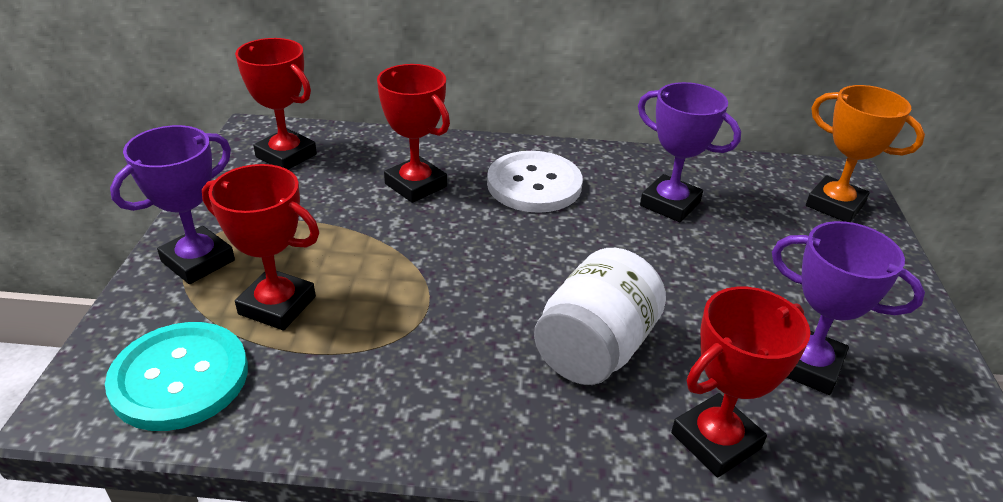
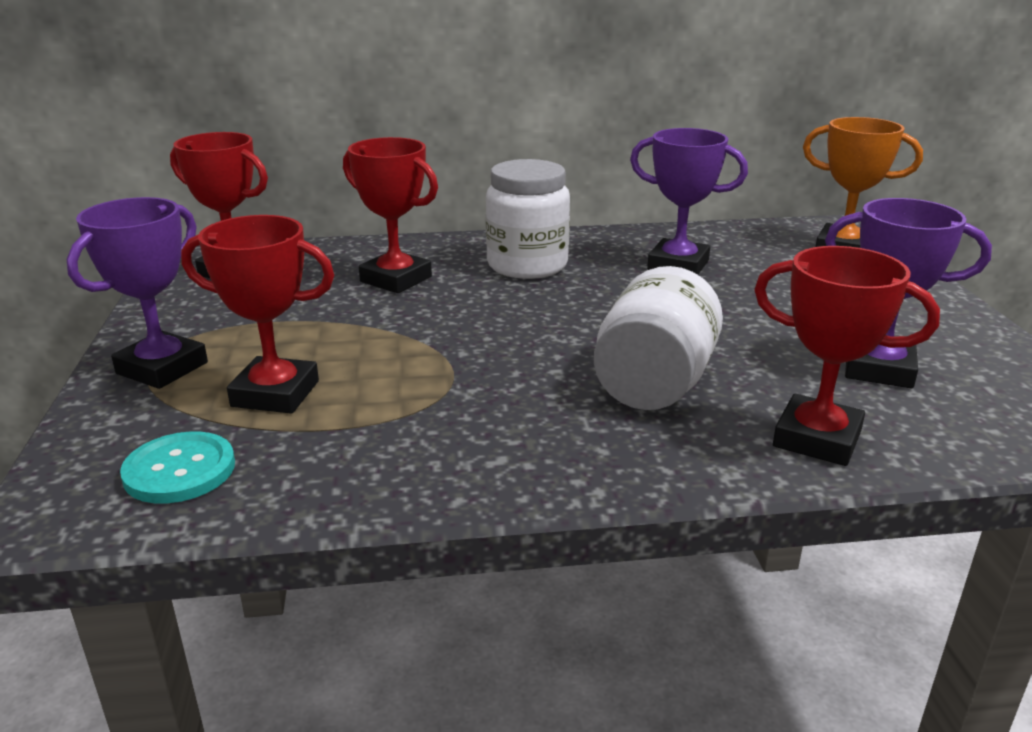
camera: 10 degrees left, 10 degrees down
(180, 378) = (179, 470): turquoise button -> turquoise button, size x0.66
(534, 184) = (527, 265): white button -> white jar
(715, 440) = (817, 439): red trophy -> red trophy turned 75 degrees clockwise

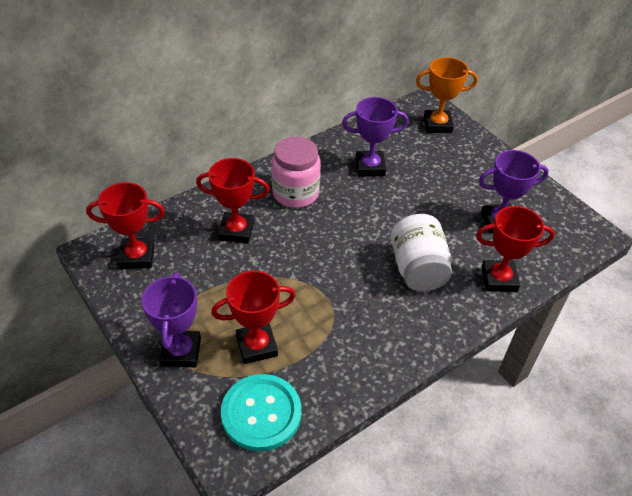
camera: 30 degrees left, 20 degrees up
(179, 470) = (261, 413): turquoise button -> turquoise button, size x1.52
(527, 265) = (295, 193): white jar -> pink jar

